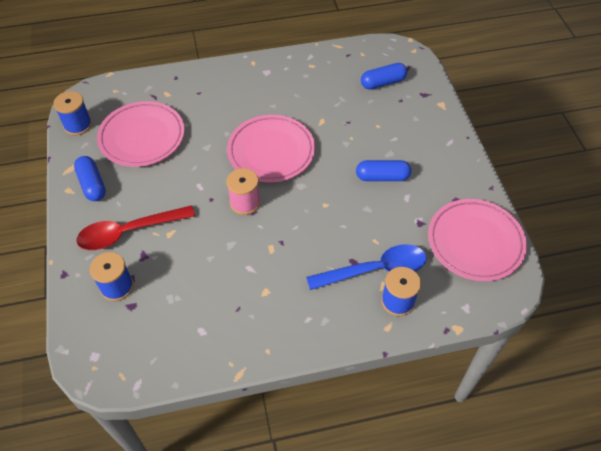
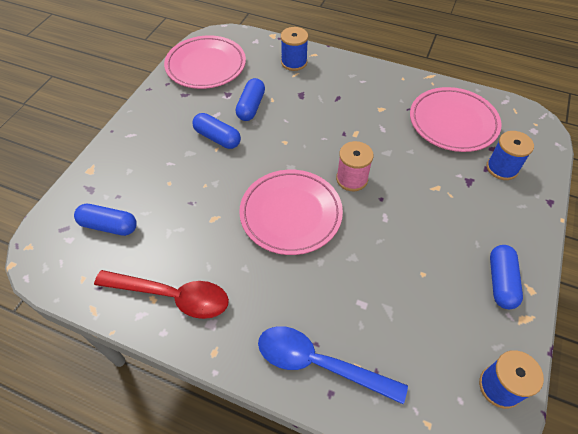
camera: 145 degrees left, 0 degrees up
(129, 232) = (475, 208): red spoon -> red spoon (172, 296)
(142, 137) = (420, 314): pink plate -> pink plate (453, 123)
(375, 270) = (291, 84): blue spoon -> blue spoon (319, 364)
(386, 222) = (251, 106): none -> blue capsule

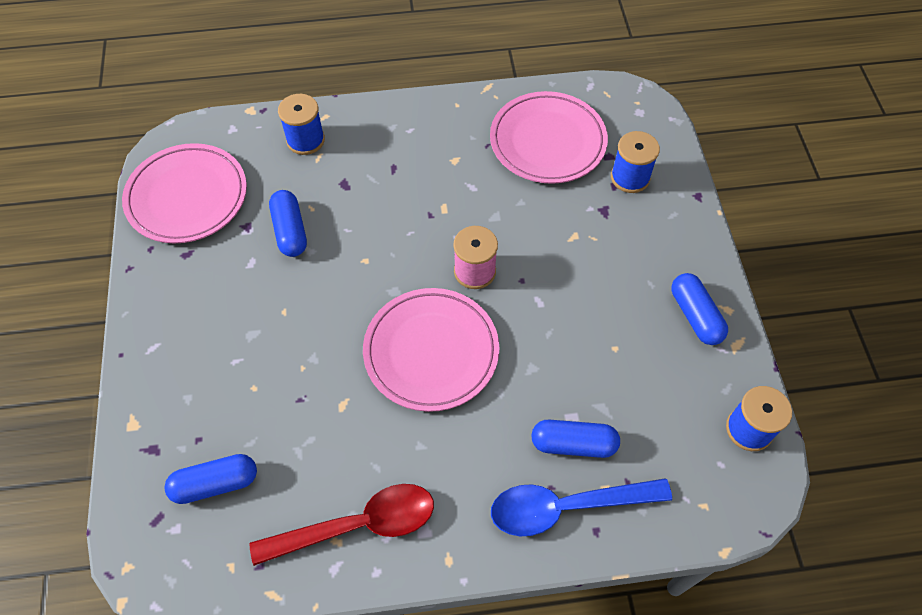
camera: 30 degrees left, 5 degrees up
(217, 138) = (275, 296): blue capsule -> blue capsule (573, 444)

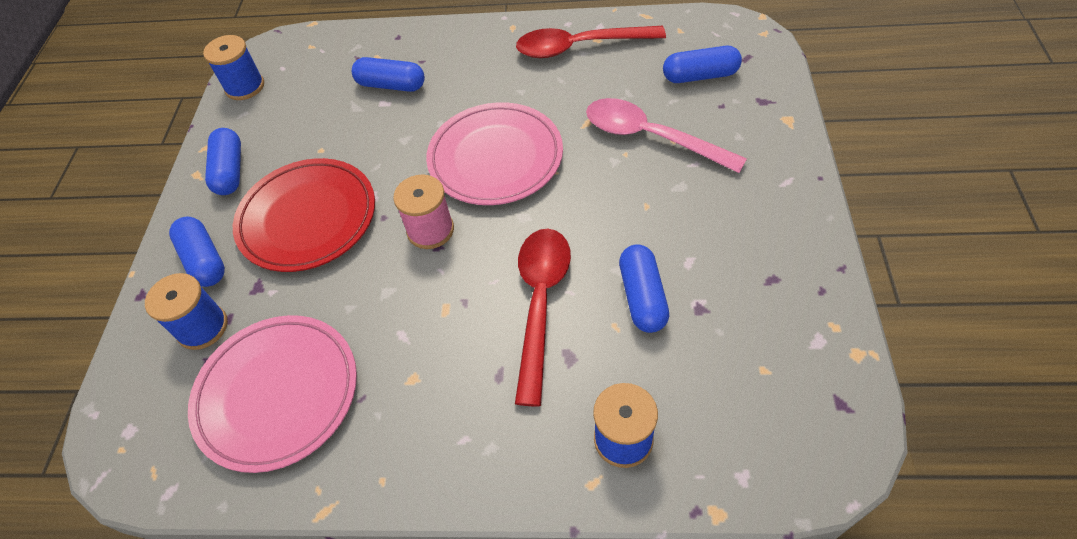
camera: 165 degrees left, 5 degrees down
(187, 197) = (789, 359): pink plate -> none
(276, 390) = (651, 137): none -> pink spoon
(369, 219) = (540, 303): none -> red spoon
(567, 507) = (413, 50): blue spoon -> none
(591, 273) = (308, 218): none -> red plate
(663, 228) = (204, 260): none -> blue capsule

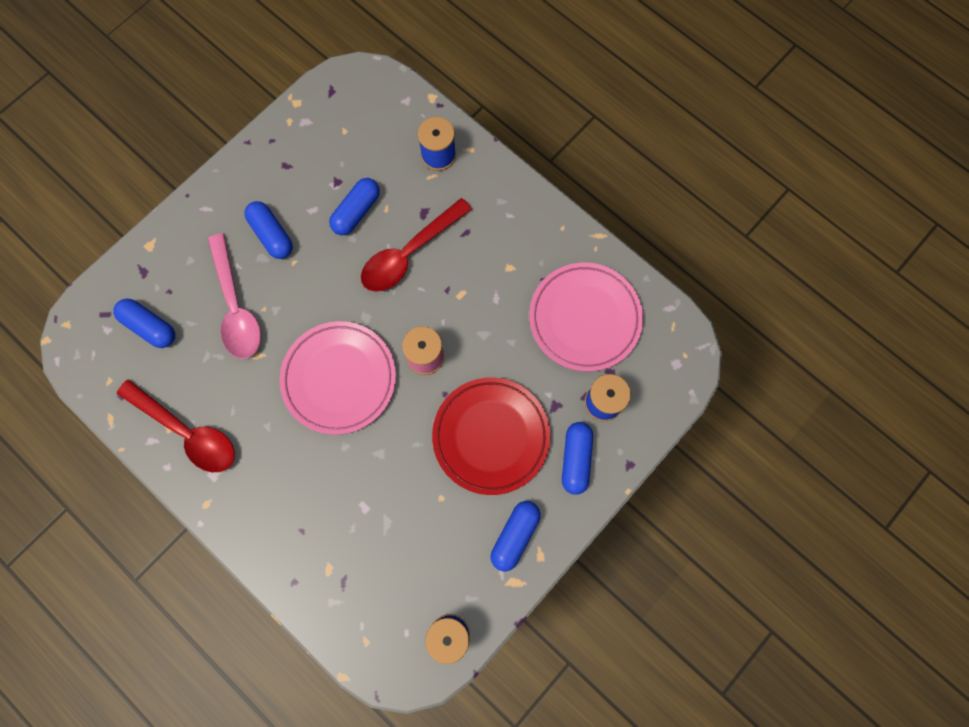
camera: 145 degrees left, 20 degrees up
(391, 85) = (344, 523): blue capsule -> blue capsule (272, 235)

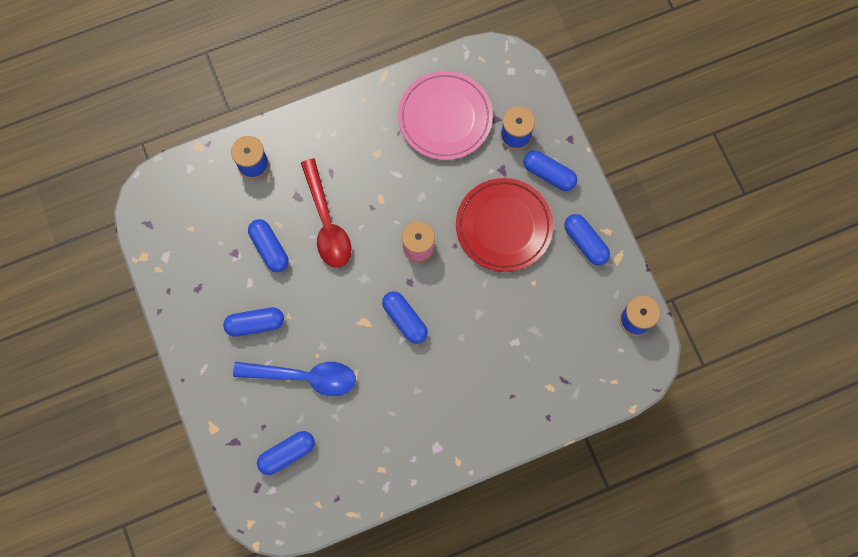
camera: 65 degrees left, 0 degrees up
(187, 432) = (392, 455): red spoon -> none
(236, 306) = (304, 377): pink spoon -> blue spoon
(339, 379) = (405, 319): pink plate -> blue capsule

